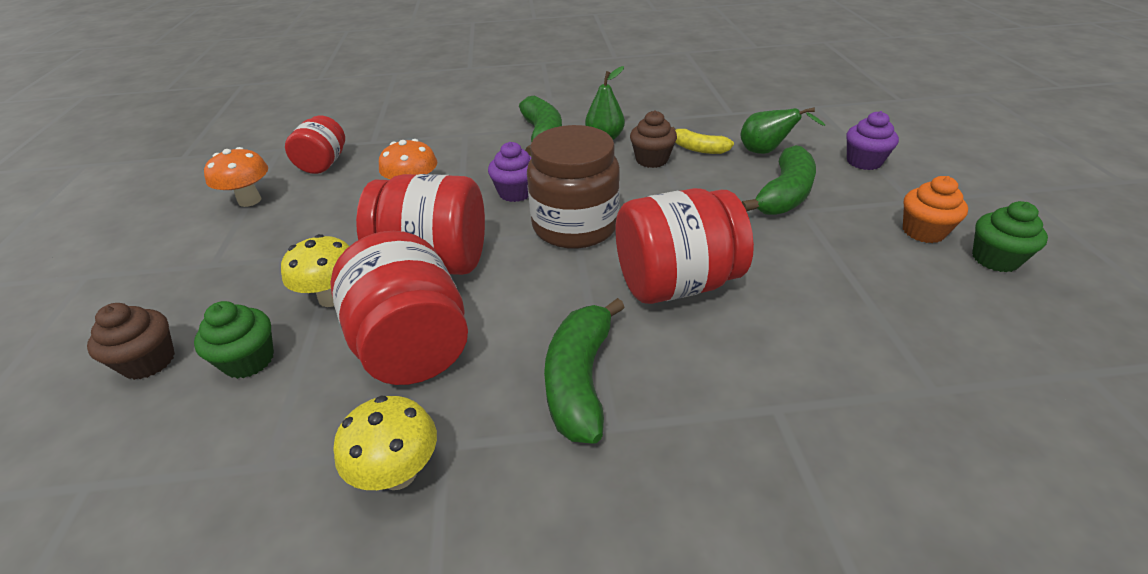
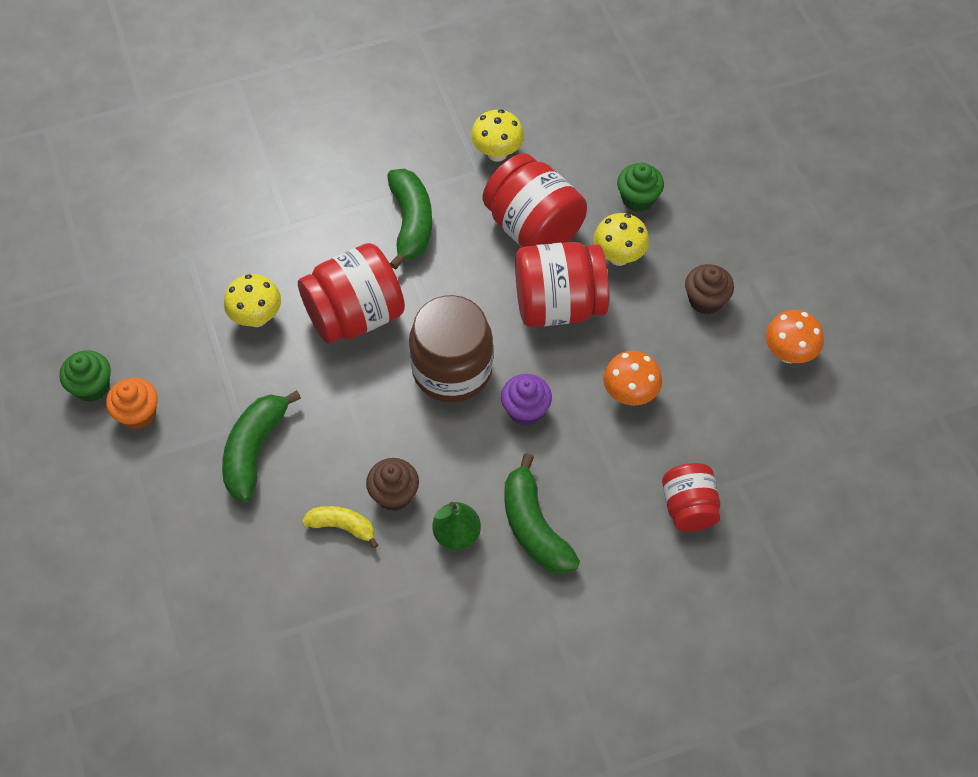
camera: 165 degrees right, 20 degrees up
(149, 361) = (705, 186): brown cupcake -> brown cupcake (705, 300)
(323, 164) = (762, 426): red jar -> red jar (688, 507)
(766, 152) = (264, 532): green pear -> none
(803, 297) = (256, 318): none -> yellow mushroom
(864, 162) = (159, 528): purple cupcake -> none

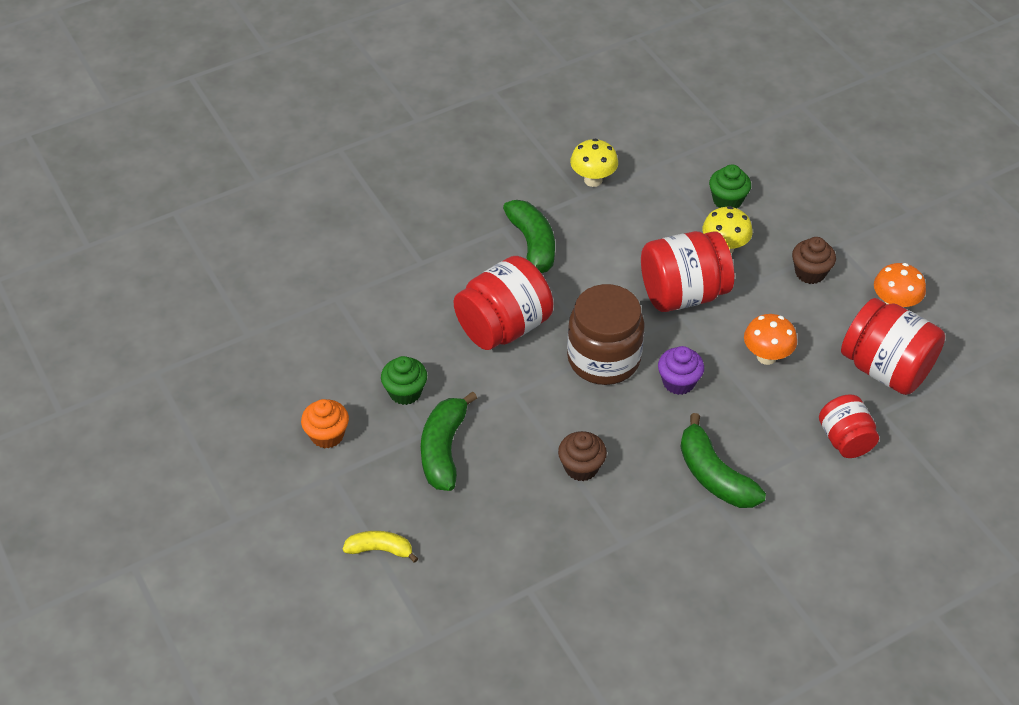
camera: 10 degrees left, 10 degrees down
(92, 386) = (278, 418): green cupcake -> green cupcake (405, 392)
(256, 318) = (414, 341): yellow mushroom -> none
(342, 527) = (542, 501): yellow banana -> yellow banana (380, 550)
(456, 534) = (647, 492): green pear -> none
(533, 228) = (642, 235): red jar -> red jar (885, 369)

